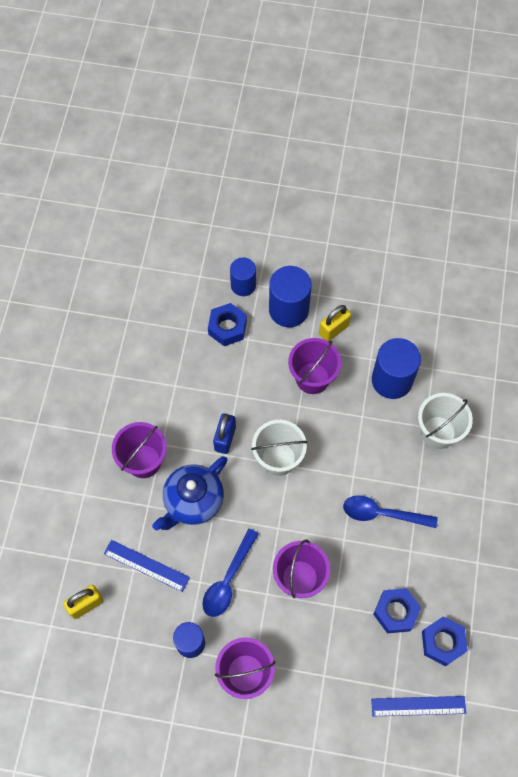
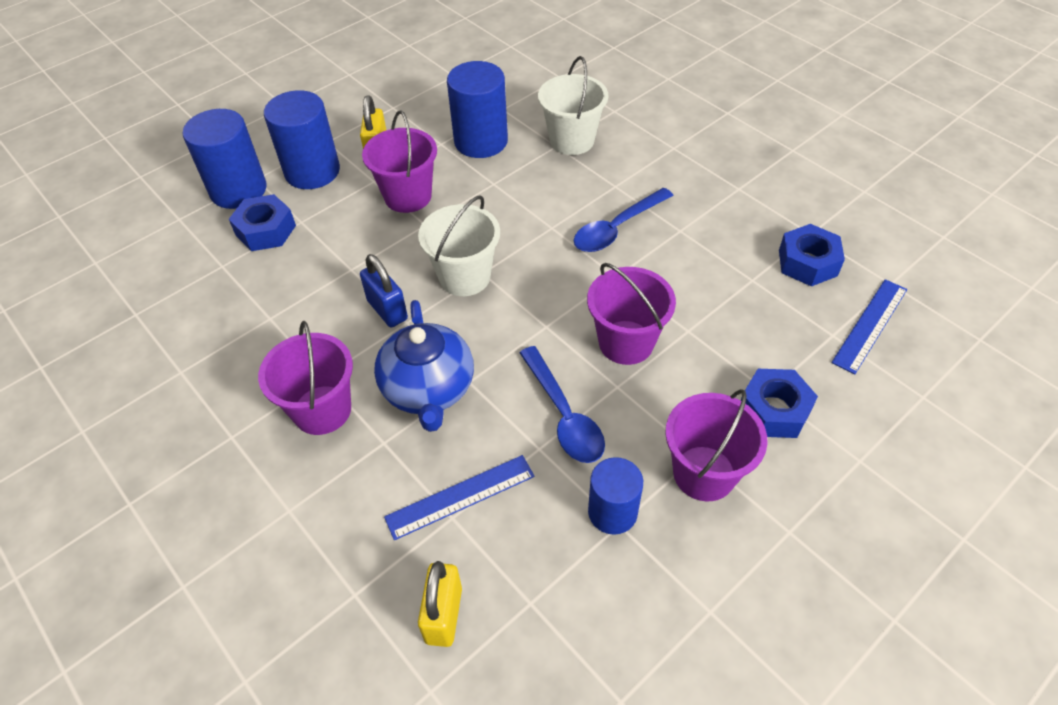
camera: 50 degrees left, 15 degrees down
(243, 285) = (238, 190): blue cylinder -> blue cylinder, size x1.57
(395, 612) = (741, 281): blue nut -> blue nut (774, 410)

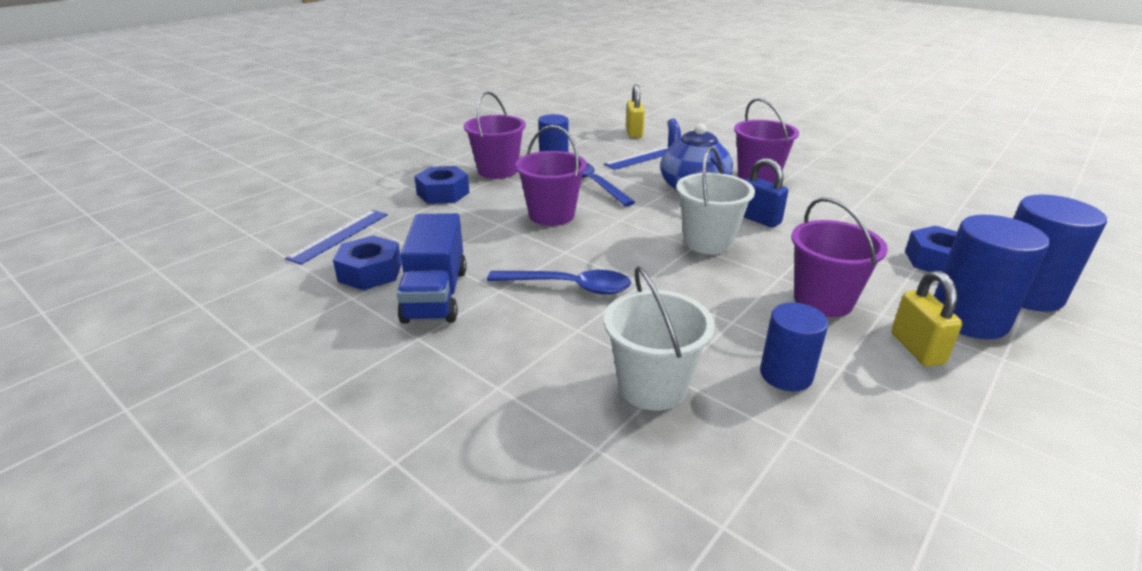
camera: 170 degrees right, 20 degrees down
(481, 141) = (786, 374): blue cylinder -> blue cylinder, size x0.64
(617, 228) = (569, 287): blue spoon -> blue spoon turned 60 degrees clockwise
(736, 229) = (435, 295): none -> blue truck

